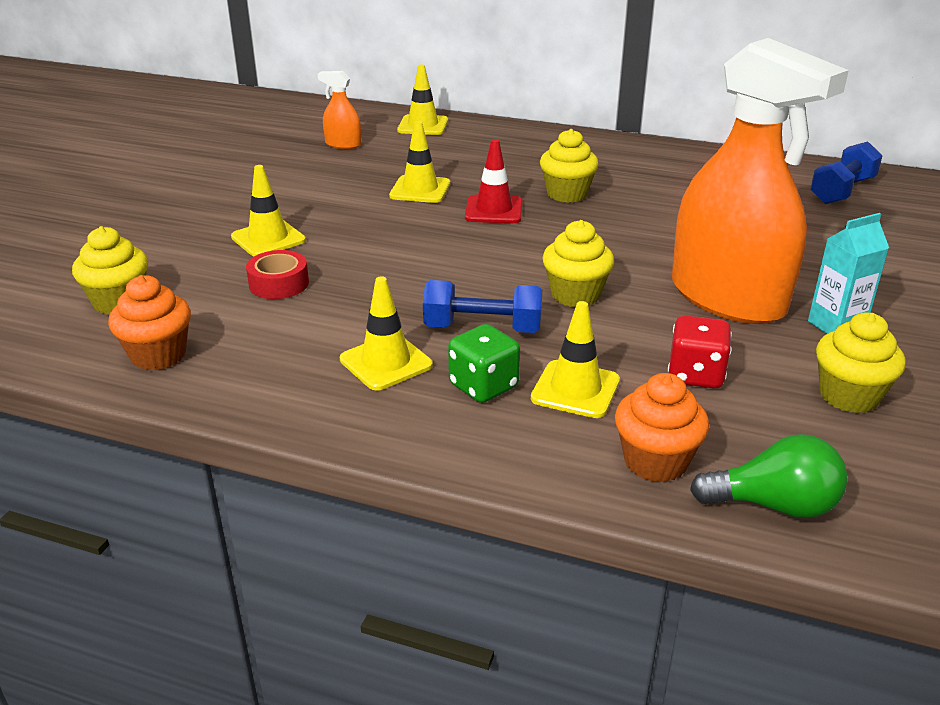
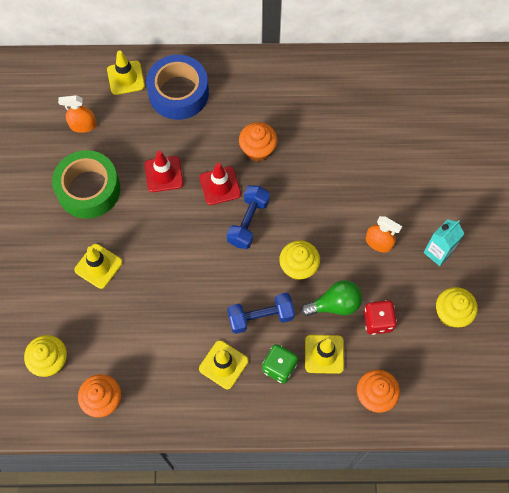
camera: 20 degrees left, 35 degrees up
(279, 284) = (130, 312): red tape -> none
(310, 184) = (89, 189): none -> green tape
(420, 190) = (164, 174): yellow traffic cone -> red traffic cone
(483, 143) = (178, 93): none -> blue tape
(567, 194) = (258, 150): yellow cupcake -> orange cupcake
(727, 298) = (379, 243): orange spray bottle -> orange spray bottle, size x0.40
(774, 505) = (430, 407): green light bulb -> green light bulb (334, 304)
(842, 191) = (422, 92): blue dumbbell -> blue dumbbell (248, 222)

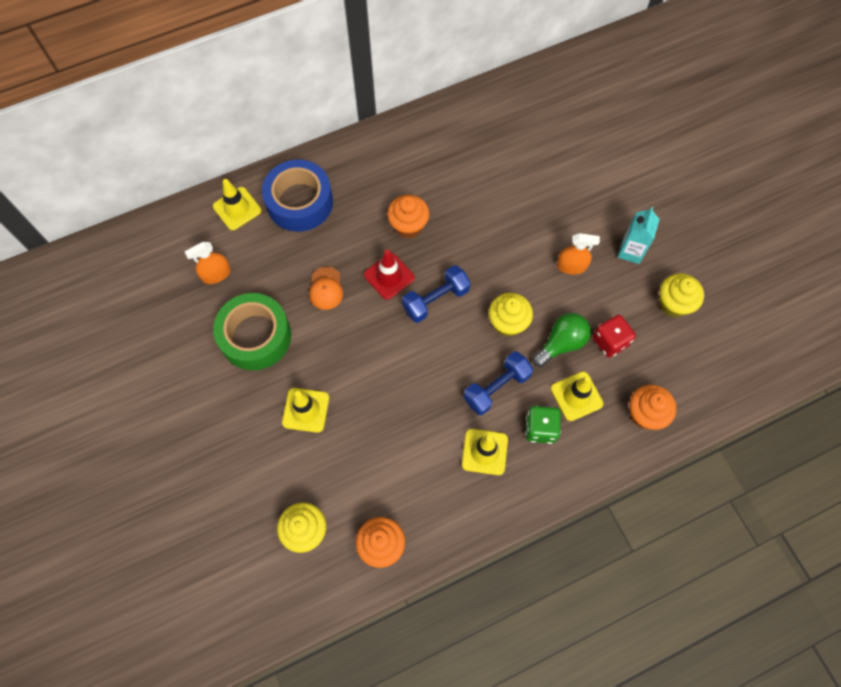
camera: 25 degrees left, 0 degrees up
(164, 174) = (326, 288): red traffic cone -> orange cap
(248, 222) = (435, 300): blue dumbbell -> blue dumbbell turned 60 degrees clockwise

